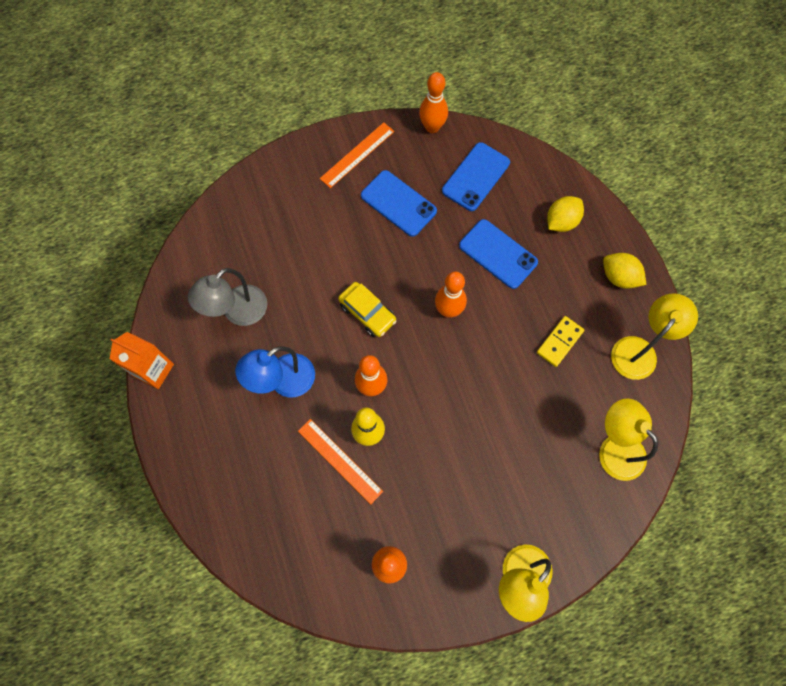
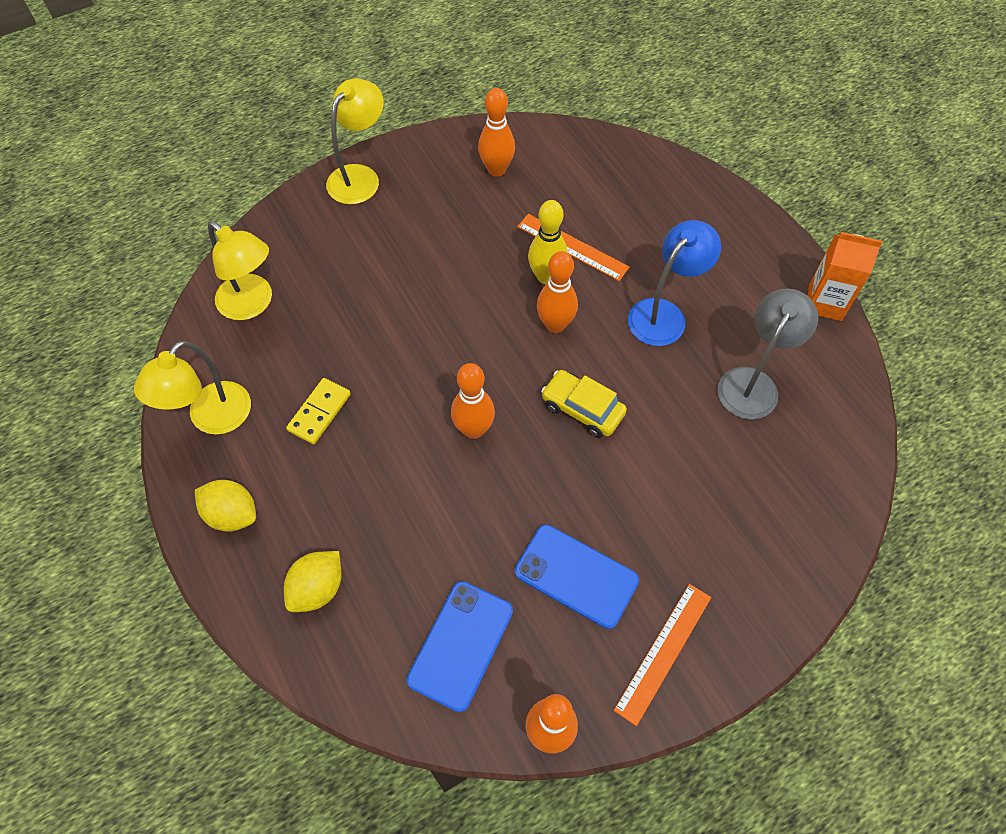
camera: 170 degrees right, 10 degrees down
(498, 254) = (413, 520): blue phone -> none

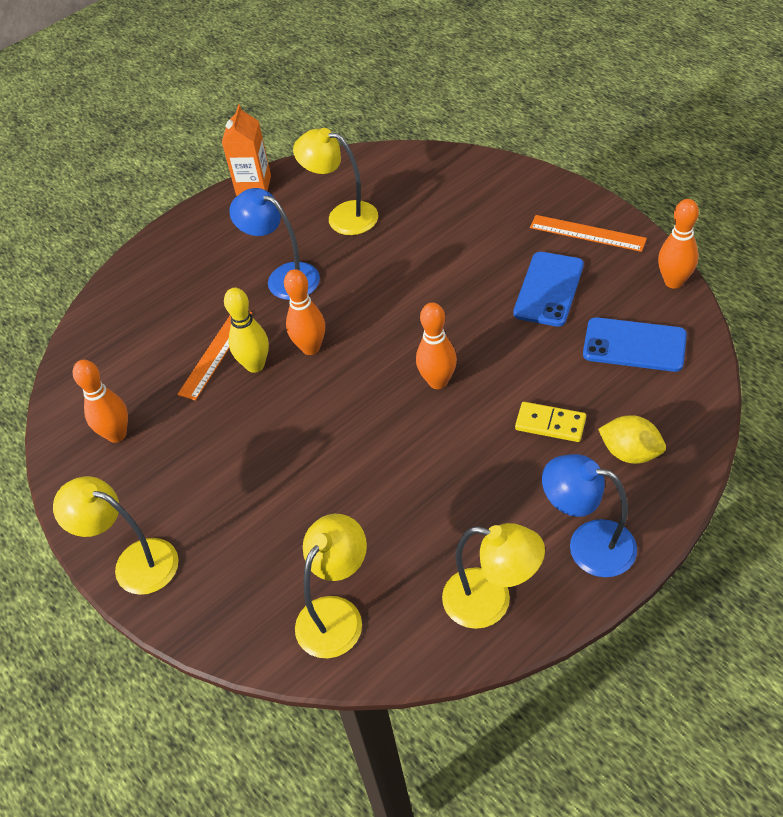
camera: 95 degrees left, 10 degrees down
(232, 514) = (588, 544): yellow lemon -> blue lamp
(319, 412) = (455, 506): yellow domino -> yellow domino (550, 424)
(582, 409) = (396, 313): yellow car -> none
(753, 383) = (342, 216): grey lamp -> yellow lamp

